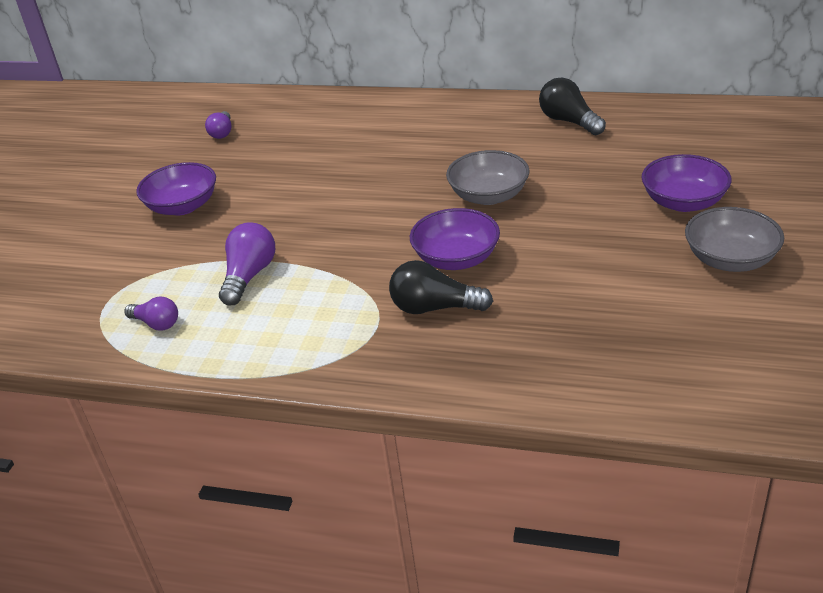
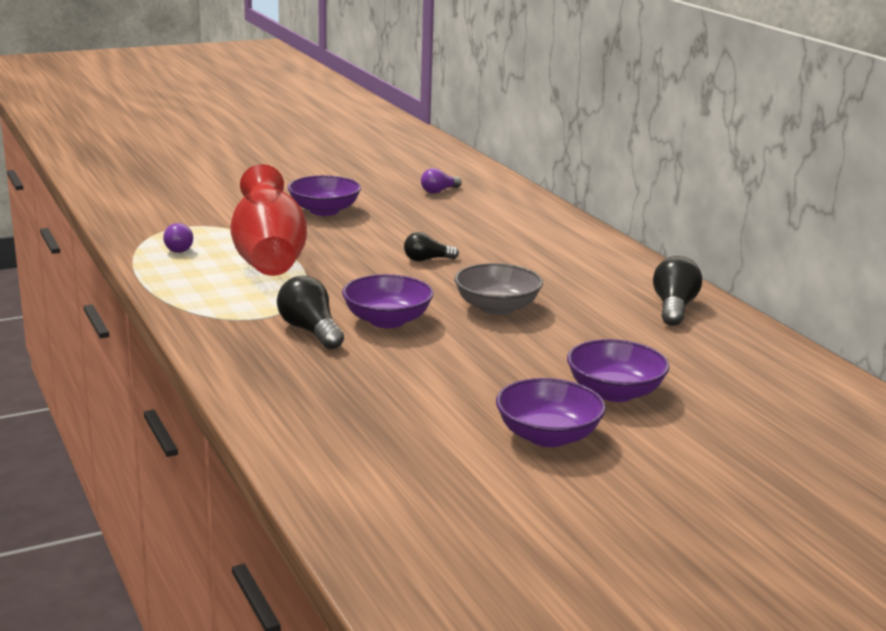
camera: 45 degrees right, 15 degrees down
(249, 276) = (268, 258): purple light bulb -> red vase
(357, 193) = (427, 260): none -> black light bulb
(730, 259) = (548, 436): grey bowl -> purple bowl

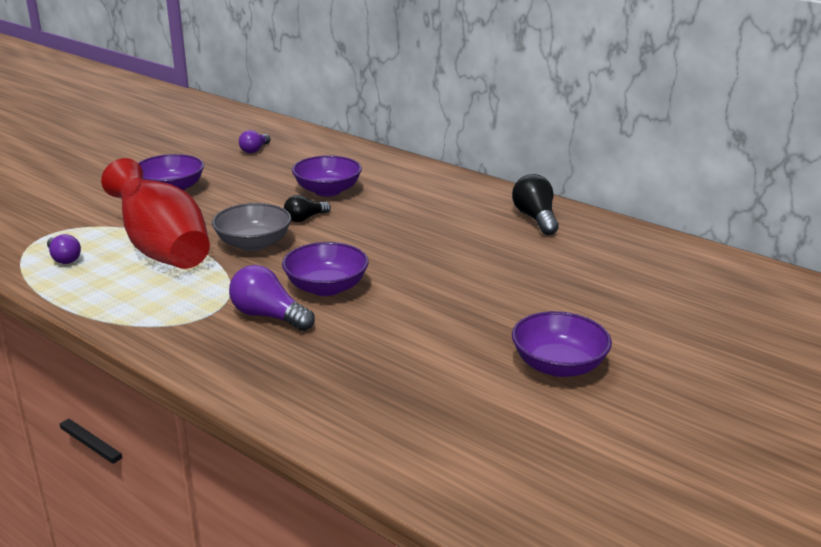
camera: 25 degrees left, 5 degrees up
(310, 331) = (268, 316): black light bulb -> purple light bulb
(497, 308) = (404, 251): grey bowl -> grey bowl (253, 244)
(614, 392) = (567, 308): purple bowl -> purple bowl (327, 190)

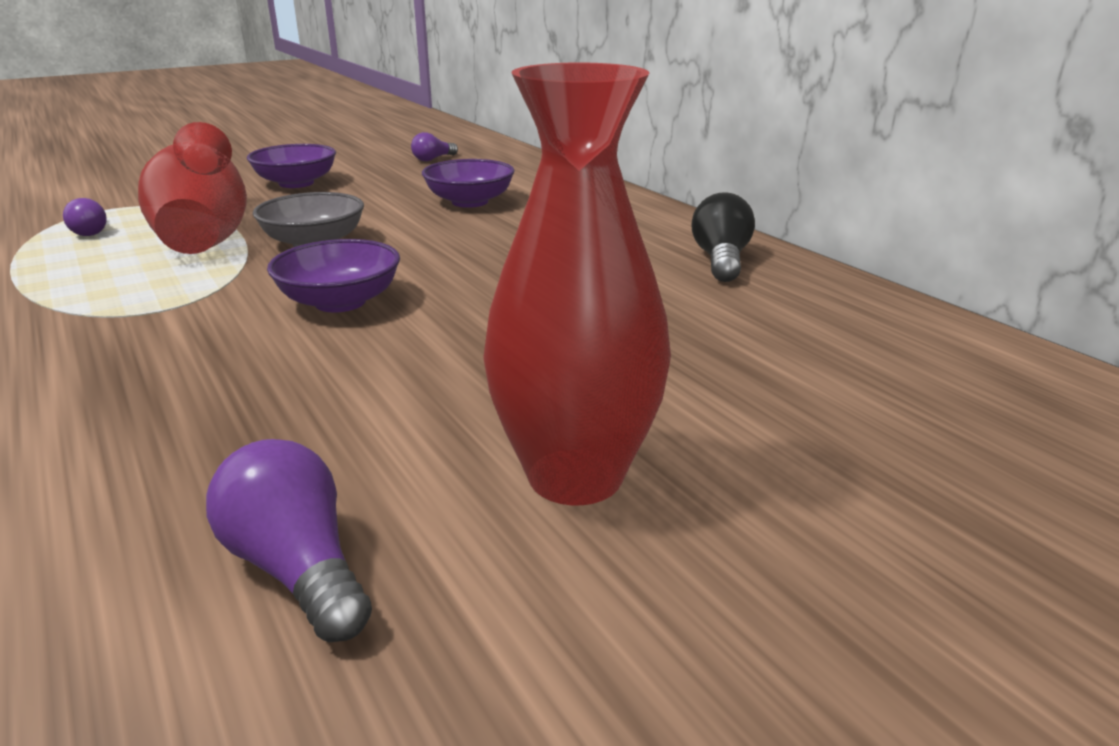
camera: 20 degrees right, 0 degrees up
(268, 316) = (223, 324): purple light bulb -> purple light bulb (297, 568)
(305, 218) = (409, 225): black light bulb -> none
(558, 365) = (575, 476): purple bowl -> red vase

